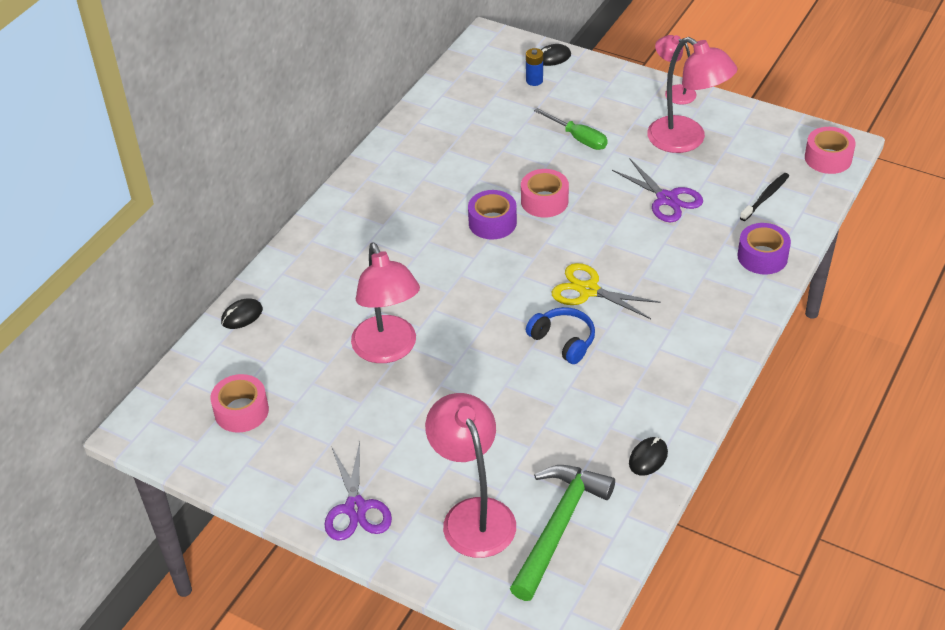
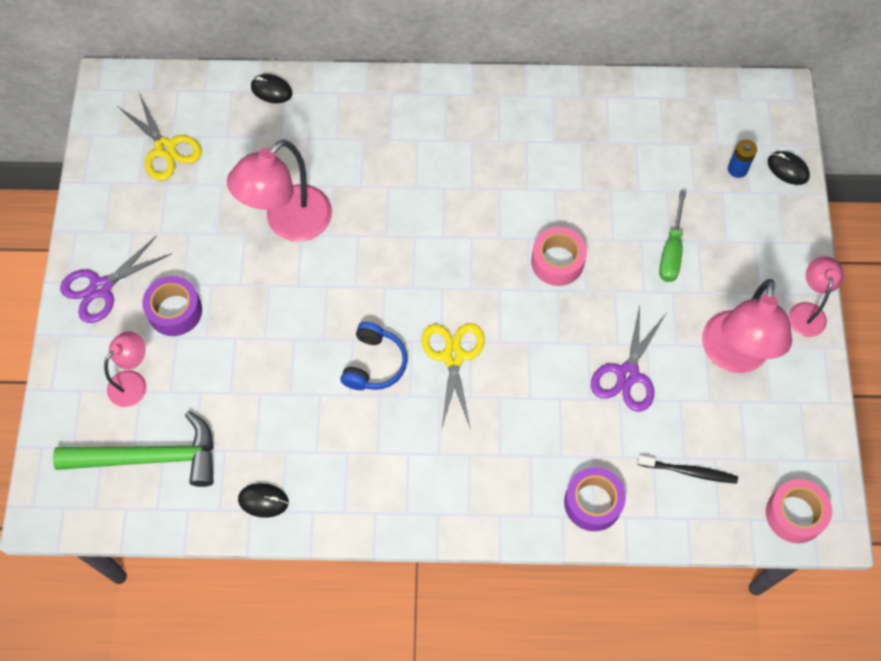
camera: 60 degrees right, 20 degrees up
(241, 411) = (165, 148): pink tape -> yellow scissors
(473, 515) = (133, 382): pink lamp -> pink lamp, size x0.56
(492, 222) = (500, 230): purple tape -> purple tape (175, 311)

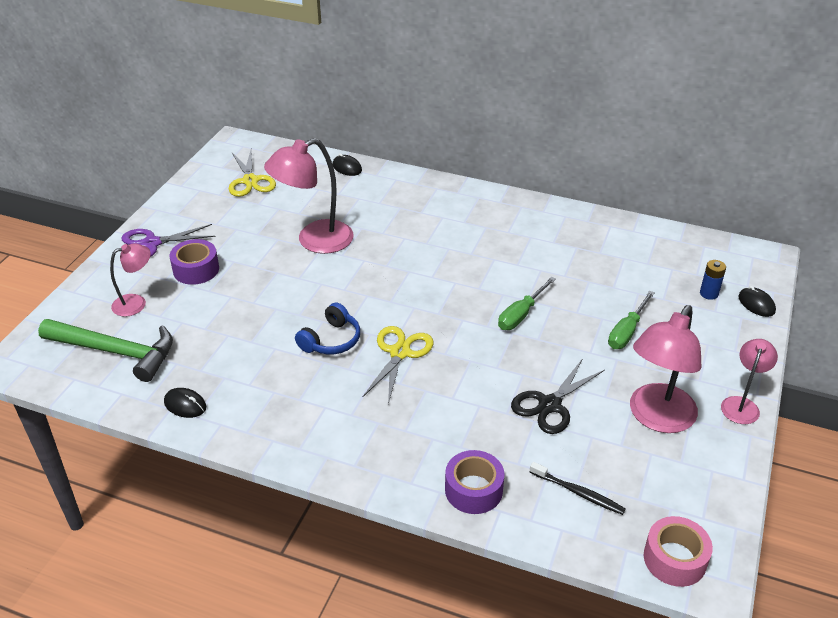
camera: 20 degrees right, 25 degrees down
(557, 262) = (521, 314): pink tape -> green screwdriver
(627, 374) = (549, 405): purple scissors -> black scissors

